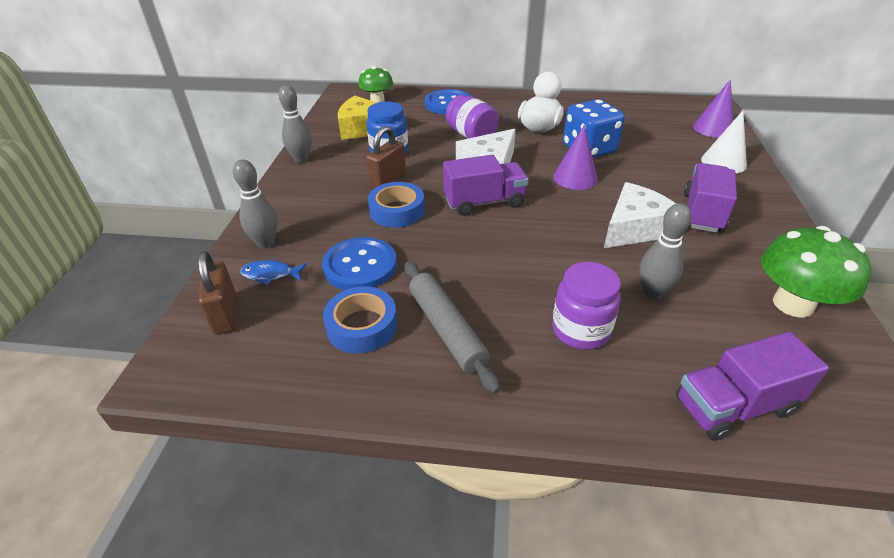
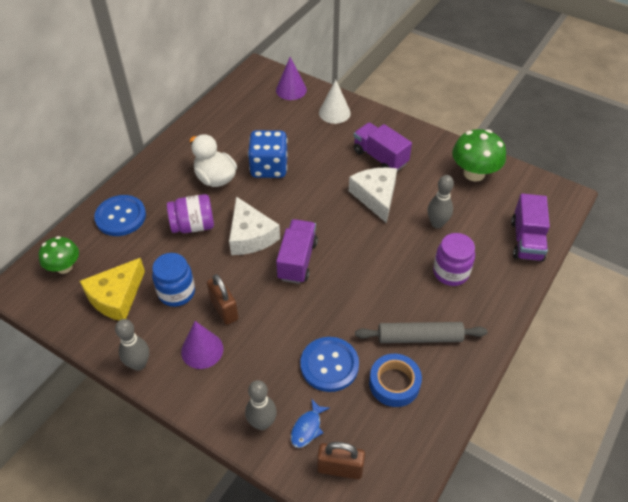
camera: 65 degrees left, 10 degrees up
(397, 211) = (273, 318): blue tape -> none
(575, 178) = (300, 195): purple cone -> purple cone (202, 350)

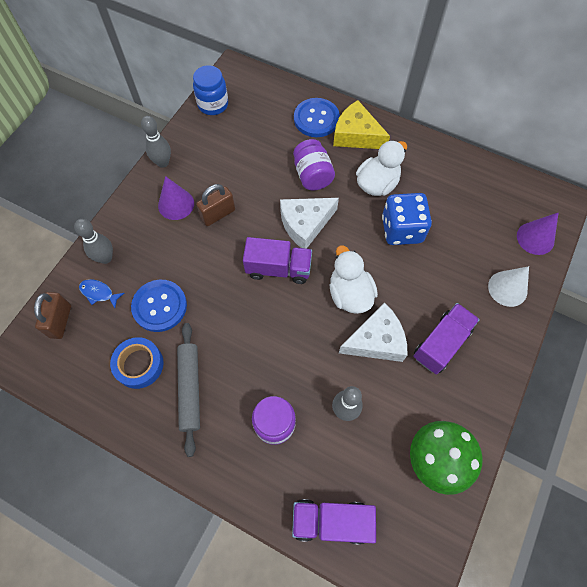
camera: 85 degrees right, 15 degrees up
(64, 267) = (256, 93): green mushroom -> none
(116, 297) = (228, 134): yellow cheese -> yellow cheese (356, 135)
(176, 292) = (234, 176): blue jar -> blue jar (213, 104)
(330, 210) = (350, 294): none -> white duck

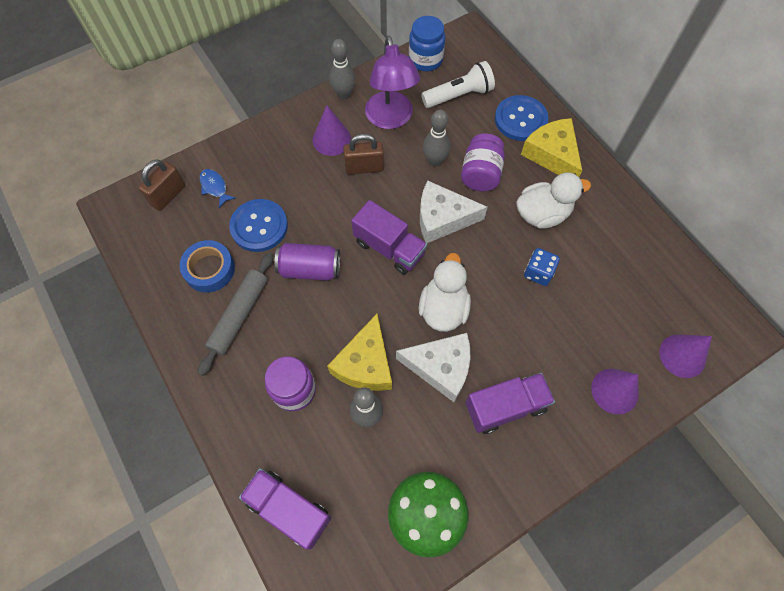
camera: 30 degrees right, 0 degrees up
(105, 258) = (239, 158): grey bowling pin -> grey bowling pin (435, 161)
(215, 165) = (391, 119): none -> purple lamp
(225, 319) = (310, 269): none -> purple can
(257, 121) = (459, 95): none -> white flashlight
(318, 370) = (365, 364): none -> yellow cheese
(401, 230) = (538, 273): blue dice -> blue dice, size x0.58
(507, 288) = (614, 391): white cone -> purple cone

